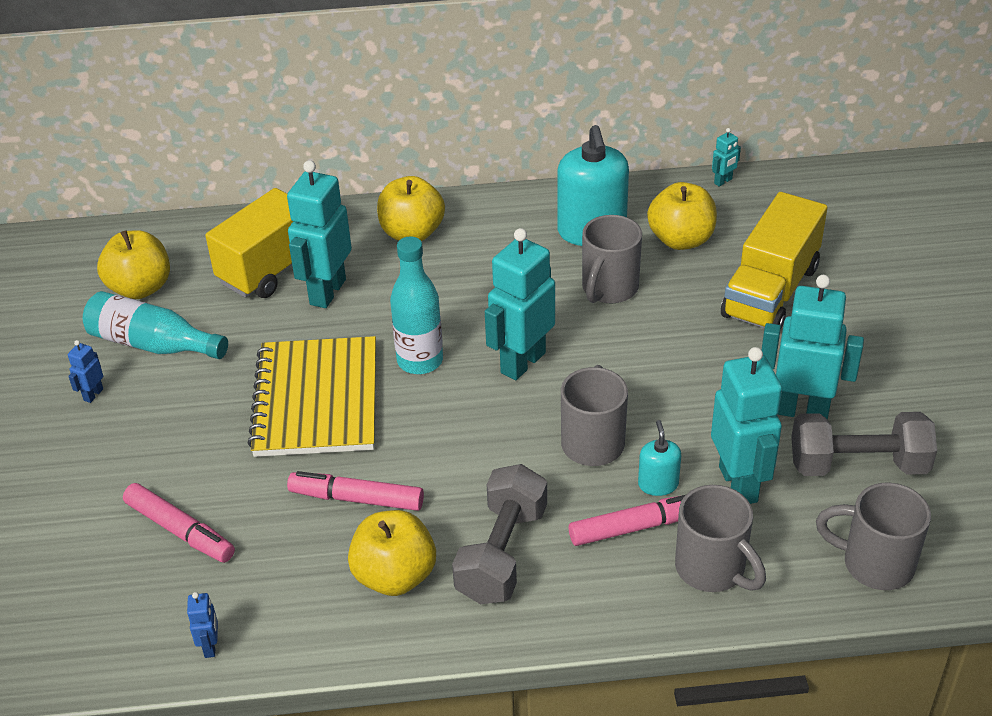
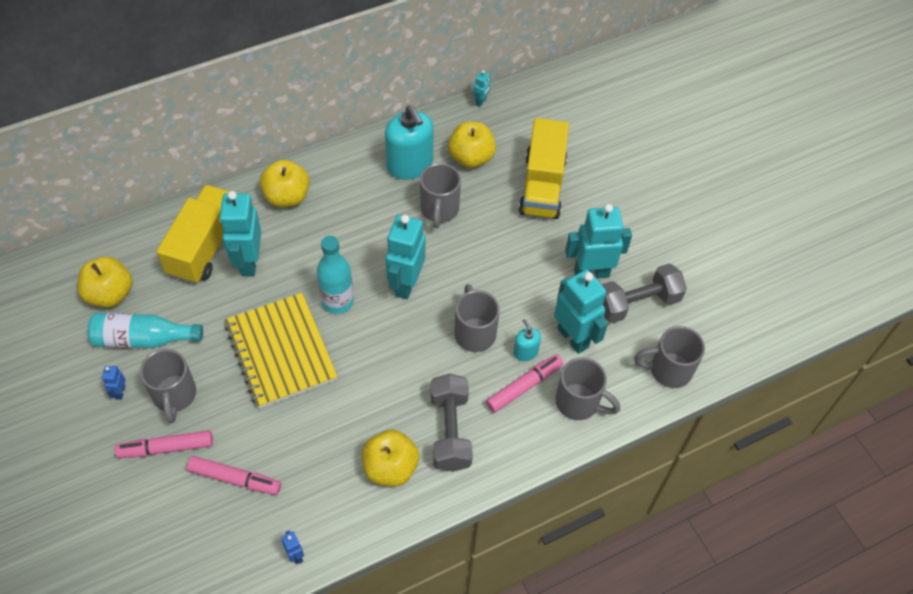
camera: 25 degrees left, 15 degrees up
(156, 415) = (174, 396): none -> grey mug
(356, 499) = (341, 419): pink marker -> pink marker (166, 448)

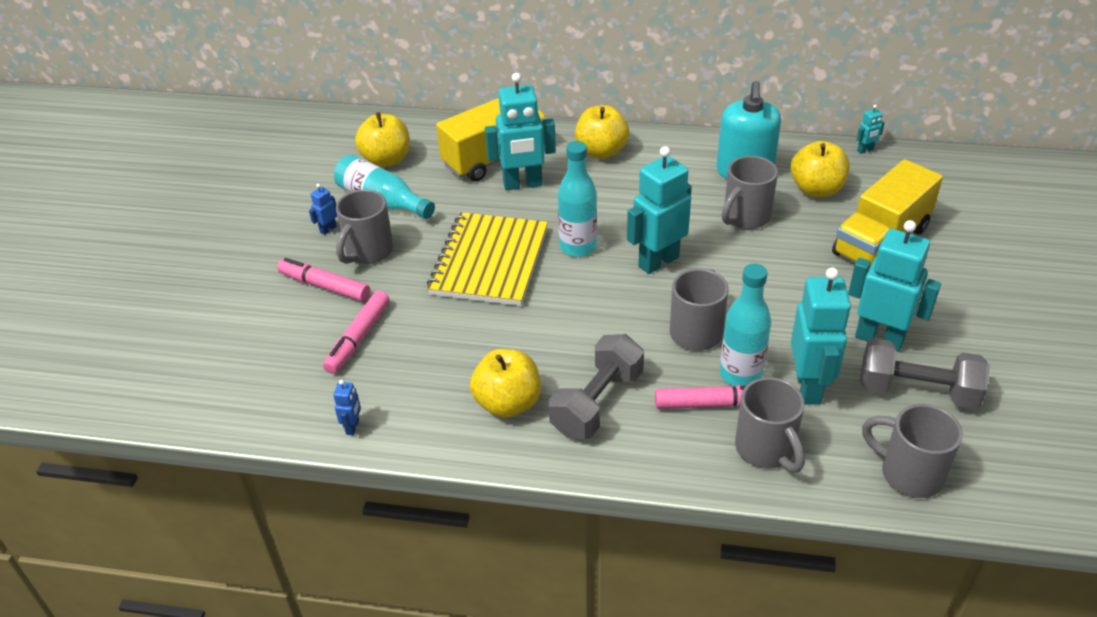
camera: 40 degrees right, 15 degrees down
(235, 479) = (358, 338): pink marker -> pink marker turned 60 degrees clockwise
(249, 262) = (522, 184): turquoise robot -> turquoise robot turned 135 degrees counterclockwise
(525, 352) = (740, 374): turquoise soap dispenser -> turquoise bottle

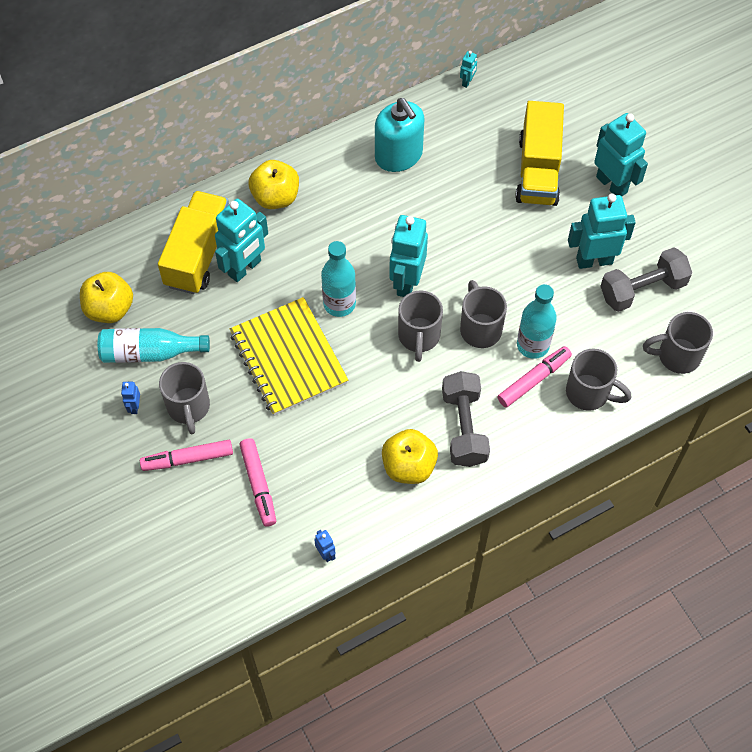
camera: 40 degrees left, 20 degrees up
(745, 217) = (433, 203): grey mug -> grey mug (419, 337)
(809, 387) = (579, 328): turquoise robot -> turquoise robot (612, 184)
(816, 189) = (462, 144): yellow apple -> none

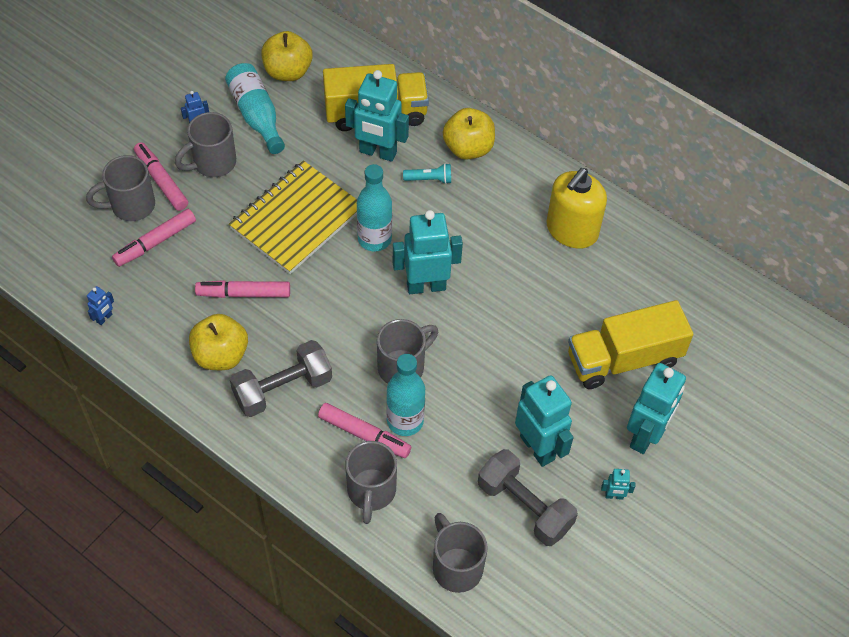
camera: 65 degrees right, 5 degrees down
(295, 239) = (429, 179): none -> turquoise flashlight
(351, 427) = (244, 293): none -> pink marker
(398, 155) = (572, 230): turquoise soap dispenser -> yellow soap dispenser
(419, 337) = (368, 317): grey mug -> grey mug (131, 206)
(467, 82) = (698, 259): turquoise robot -> turquoise robot (614, 496)

